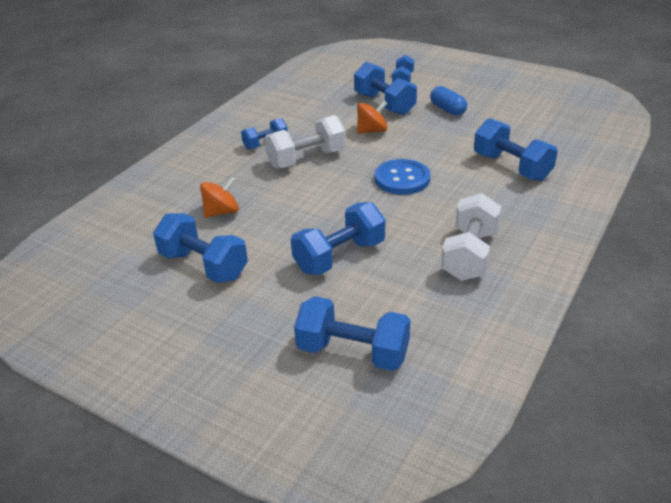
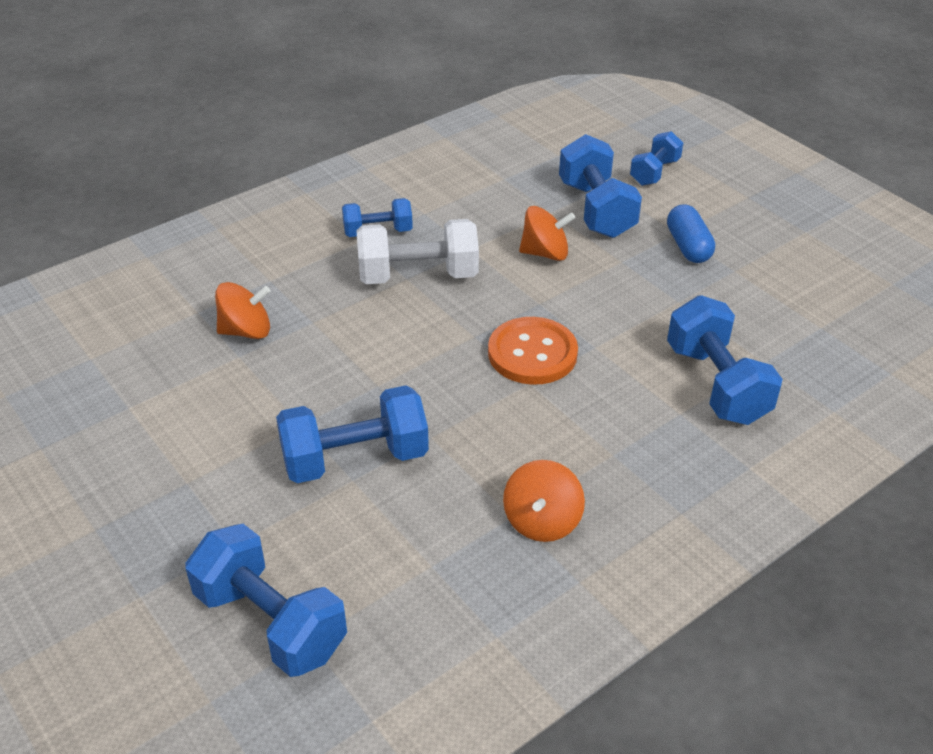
camera: 20 degrees right, 5 degrees up
(203, 265) = (169, 411): blue dumbbell -> none
(402, 179) = (532, 353): blue button -> orange button
(470, 255) = (542, 521): white dumbbell -> orange spinning top

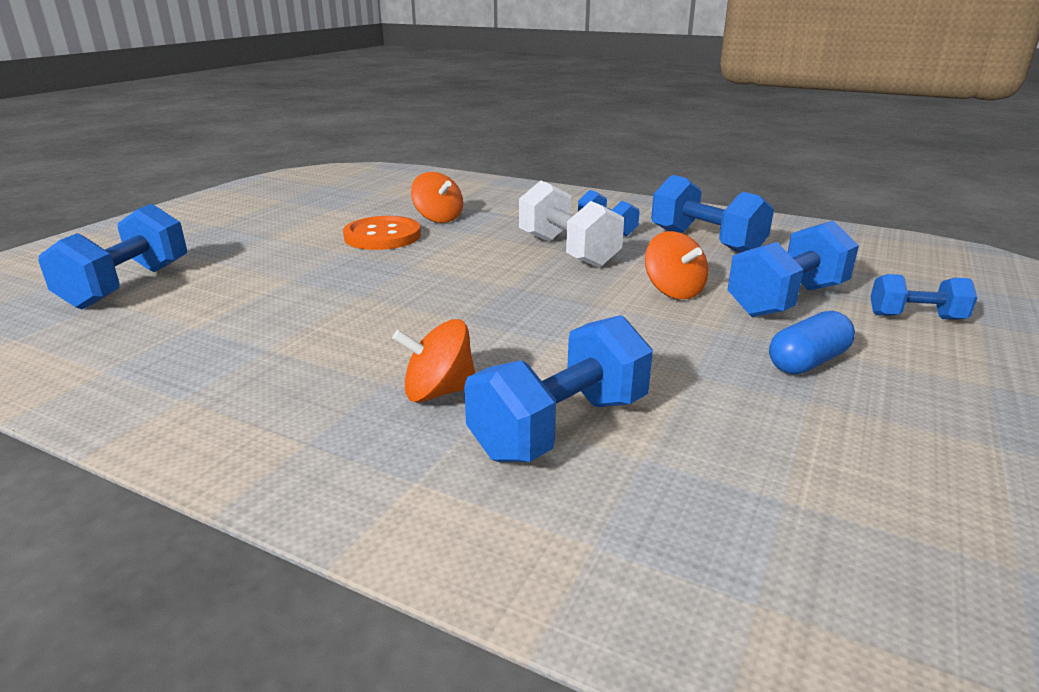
camera: 65 degrees right, 15 degrees down
(355, 458) = (316, 275): blue dumbbell -> blue dumbbell (706, 242)
(532, 353) = (510, 314): orange button -> orange button (382, 236)
(542, 521) = (266, 363): orange spinning top -> orange spinning top (438, 392)

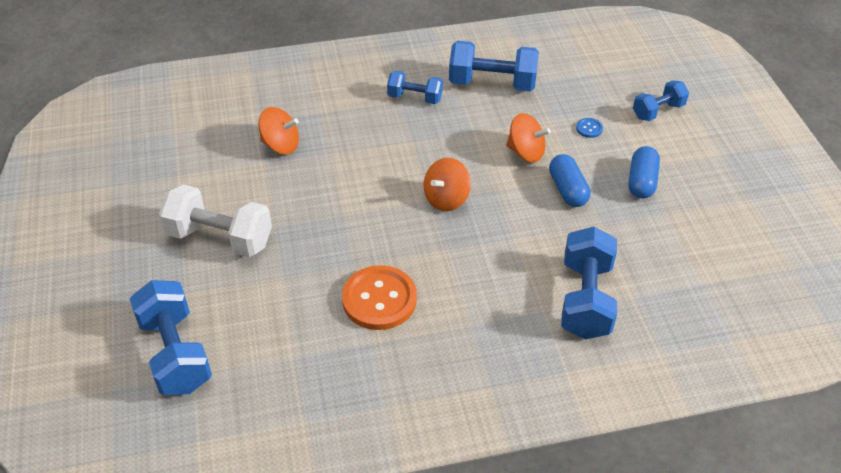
camera: 40 degrees left, 20 degrees up
(382, 236) = (272, 191): orange button -> orange button (379, 299)
(438, 392) = (505, 313): orange spinning top -> orange spinning top (446, 199)
(567, 251) = (421, 141): white dumbbell -> white dumbbell (220, 238)
(684, 332) = (567, 190): none -> blue capsule
(786, 300) = (589, 128): blue dumbbell -> blue button

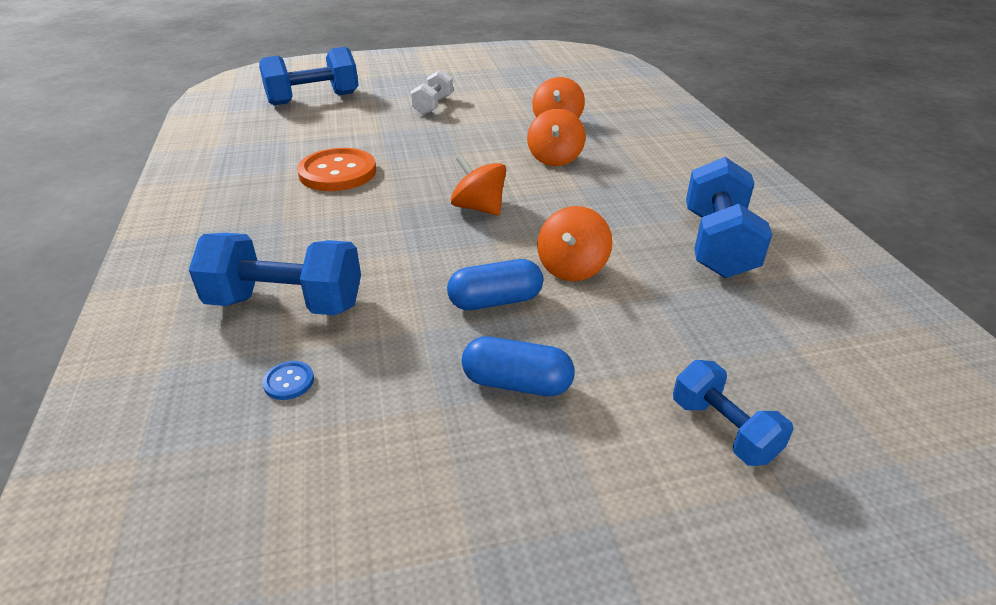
camera: 90 degrees right, 10 degrees down
(220, 238) = (433, 105): white dumbbell -> white dumbbell, size x0.60
(359, 151) = (555, 158): none -> orange spinning top
(415, 98) = (660, 188): blue dumbbell -> none
(589, 128) = (642, 333): blue button -> blue button (289, 382)

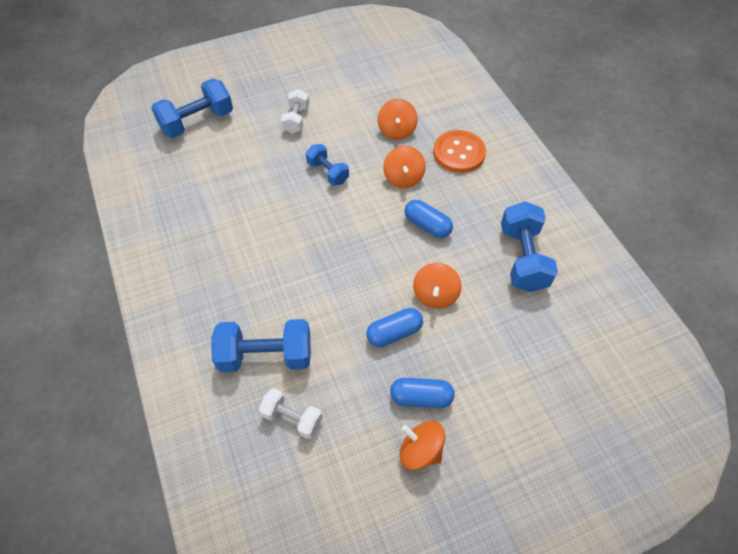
camera: 10 degrees left, 20 degrees up
(289, 382) = (292, 418): blue button -> white dumbbell
(337, 172) = (251, 216): orange button -> orange button (459, 153)
(479, 208) = (362, 243): orange spinning top -> orange spinning top (420, 451)
(577, 201) = (427, 225): none -> blue capsule
(723, 430) = (535, 411): blue dumbbell -> blue dumbbell (328, 172)

